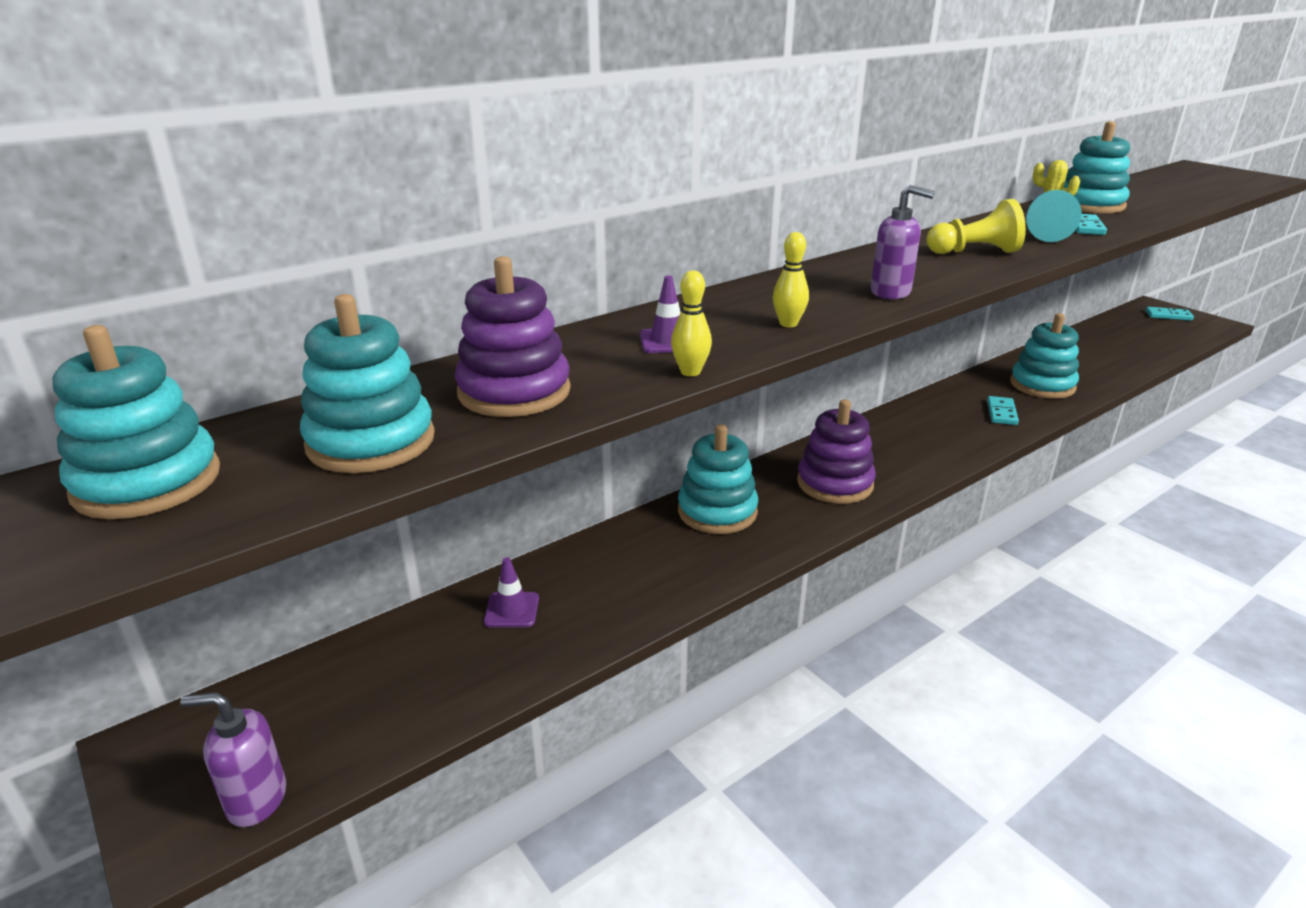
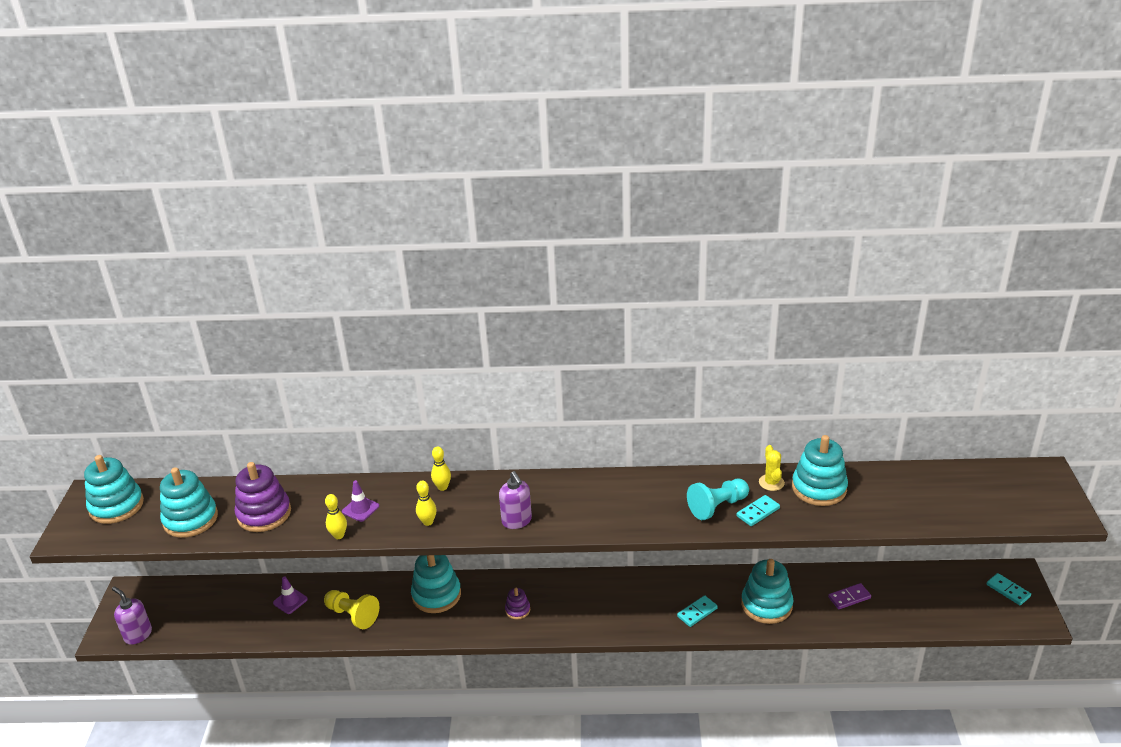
camera: 40 degrees right, 5 degrees up
(739, 296) = (442, 487): none -> yellow bowling pin
(835, 483) = (517, 610): purple stacking toy -> purple stacking toy, size x0.50
(974, 252) = (631, 505): yellow pawn -> yellow pawn (352, 615)
(1087, 357) = (849, 598): none -> purple domino

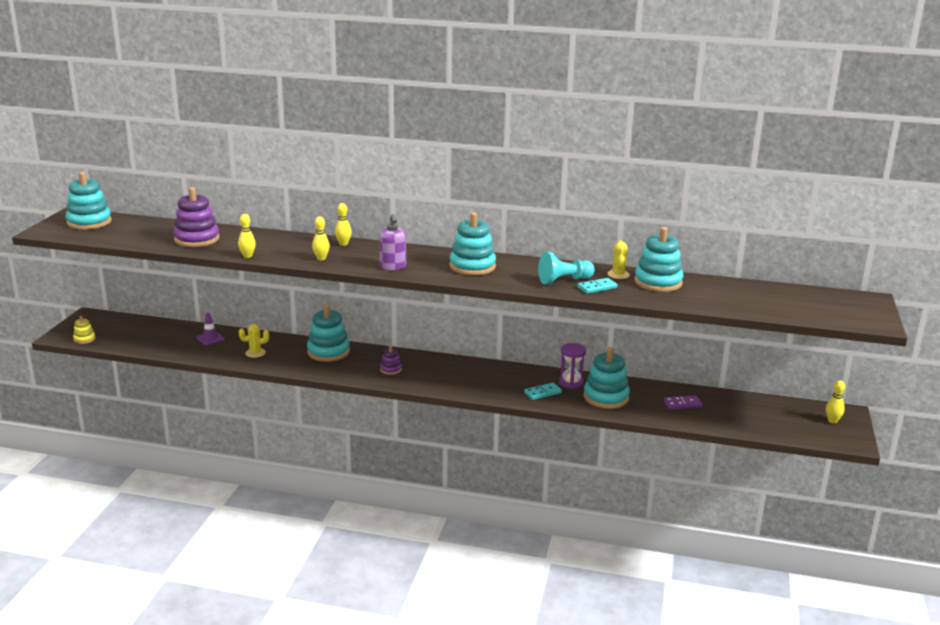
camera: 10 degrees right, 10 degrees down
(138, 635) = (84, 339): purple soap dispenser -> yellow stacking toy
(190, 519) = (140, 235): turquoise stacking toy -> turquoise stacking toy (472, 266)
(352, 615) = (255, 353): yellow pawn -> yellow cactus
(360, 509) = (272, 246): purple traffic cone -> none
(721, 589) = (571, 383): none -> purple hourglass
(1008, 590) = (832, 421): turquoise domino -> yellow bowling pin

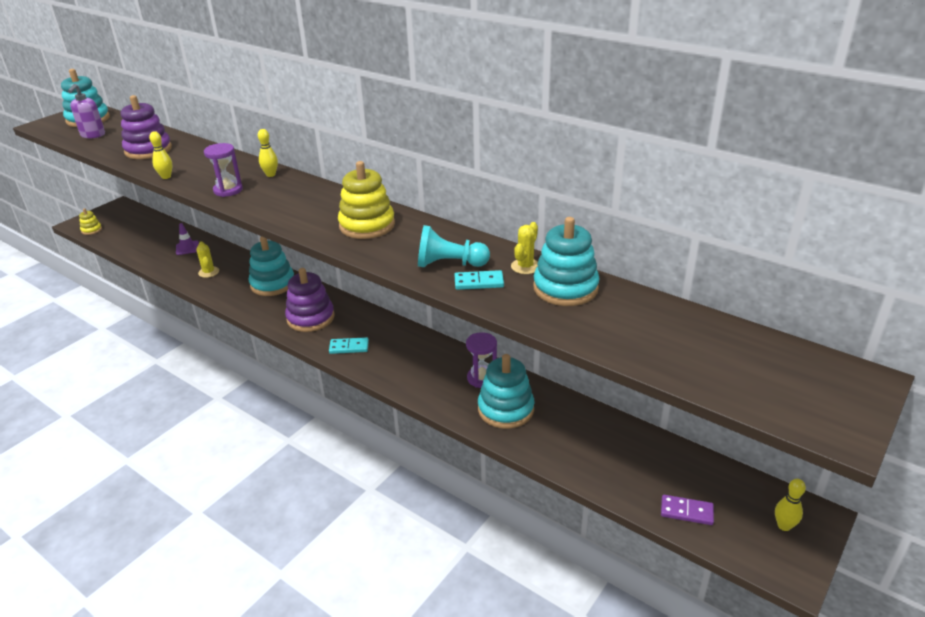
camera: 25 degrees right, 10 degrees up
(255, 353) = (209, 272): yellow cactus -> yellow cactus turned 60 degrees clockwise
(321, 258) = (228, 190): yellow bowling pin -> purple hourglass
(391, 369) = (310, 318): purple stacking toy -> purple stacking toy, size x2.00
(393, 267) = (284, 212): purple soap dispenser -> purple soap dispenser (93, 135)
(472, 266) = (367, 225): turquoise stacking toy -> yellow stacking toy
(542, 393) = (439, 385): turquoise domino -> turquoise domino (349, 347)
(682, 404) = (592, 443): purple domino -> purple domino (686, 512)

